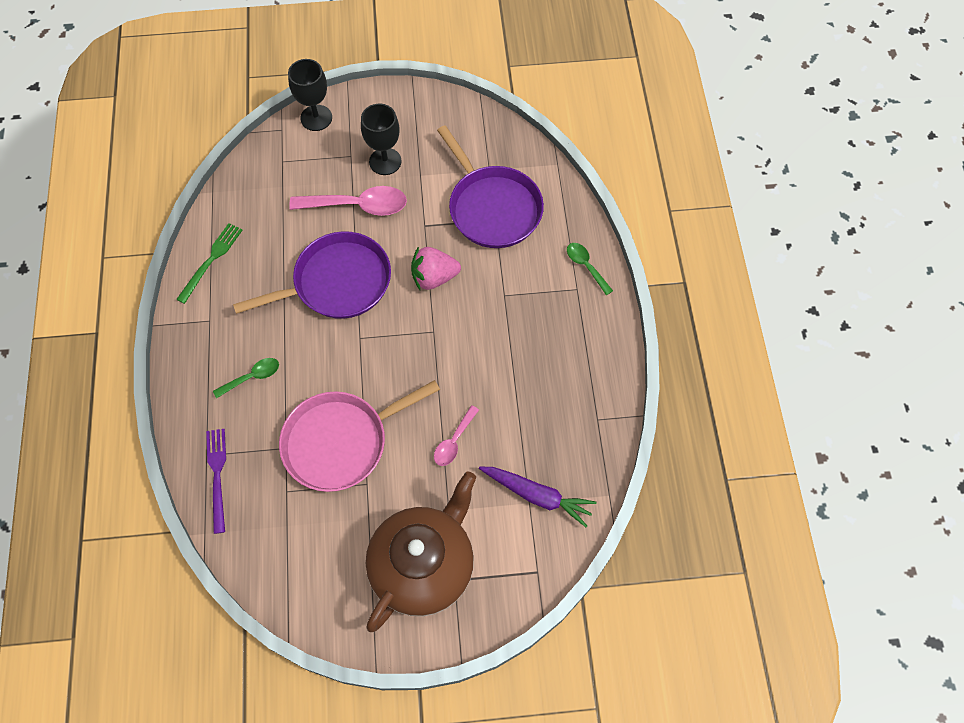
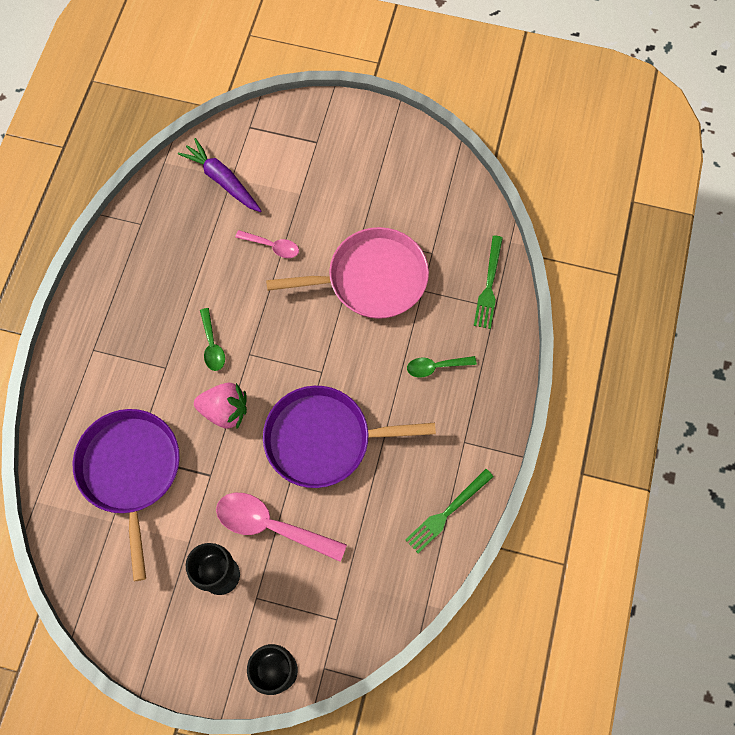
camera: 160 degrees left, 5 degrees up
(217, 476) = (489, 285): purple fork -> green fork
(423, 565) = (337, 159): brown teapot -> none
(454, 441) = (272, 246): pink spoon -> pink spoon turned 60 degrees clockwise
(586, 266) = (71, 370): green spoon -> green spoon (212, 345)

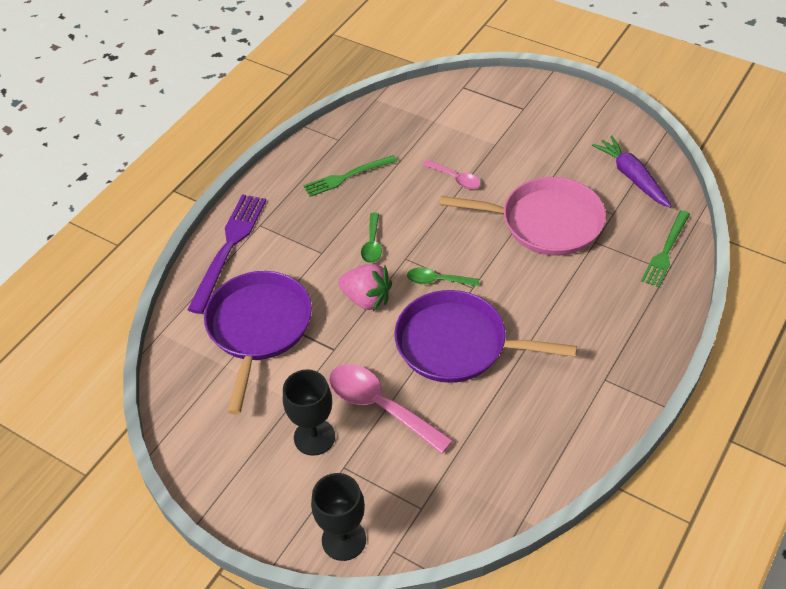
camera: 20 degrees right, 20 degrees down
(71, 385) = (229, 248): none -> purple fork
(222, 180) = (425, 121): purple carrot -> purple carrot (632, 177)
(436, 367) = (591, 307): green spoon -> green spoon (437, 280)
(447, 512) = (569, 438): green fork -> green fork (347, 176)

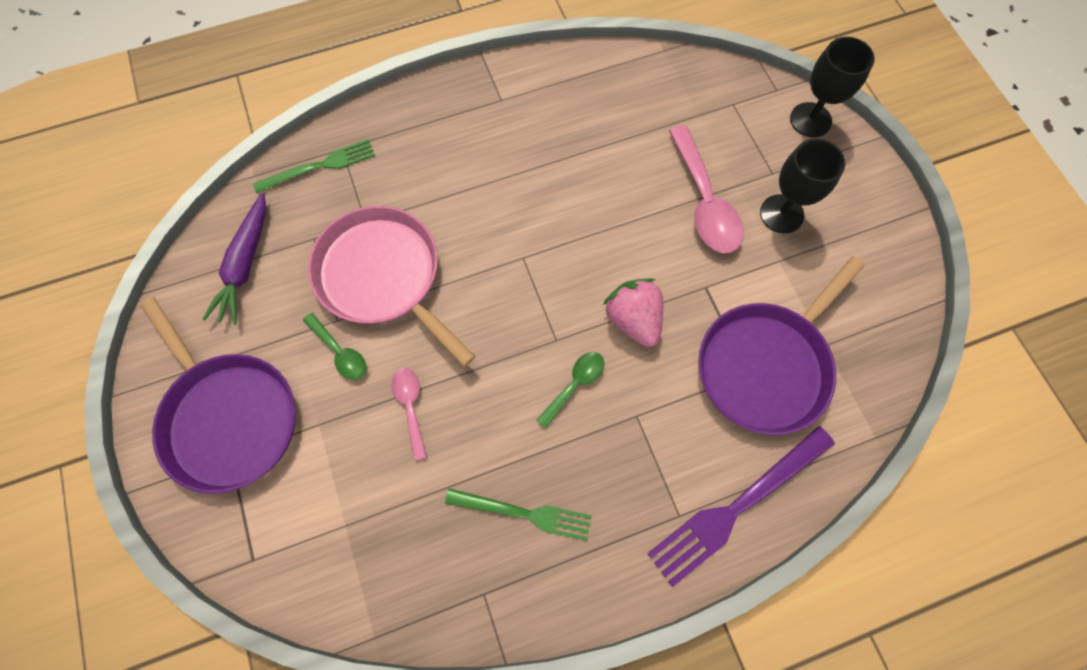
camera: 145 degrees left, 20 degrees up
(437, 280) = (549, 289): green spoon -> green spoon (340, 352)
(457, 344) = (590, 211): purple pan -> purple pan (229, 417)

